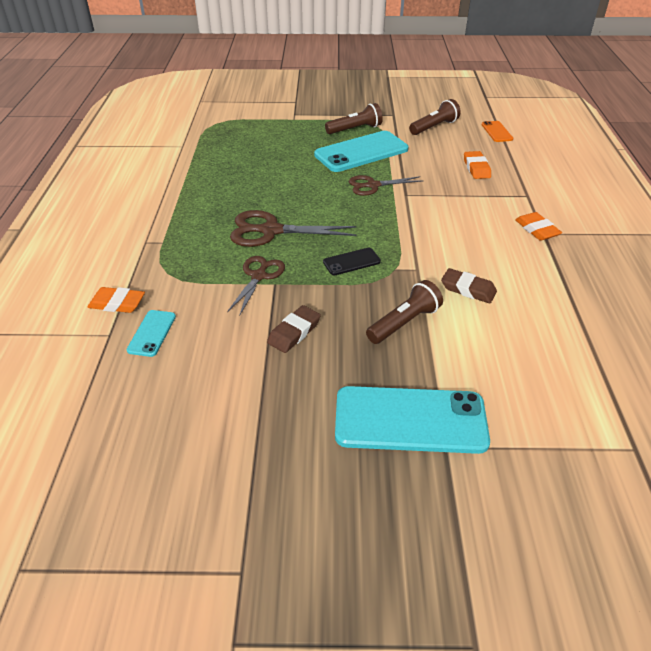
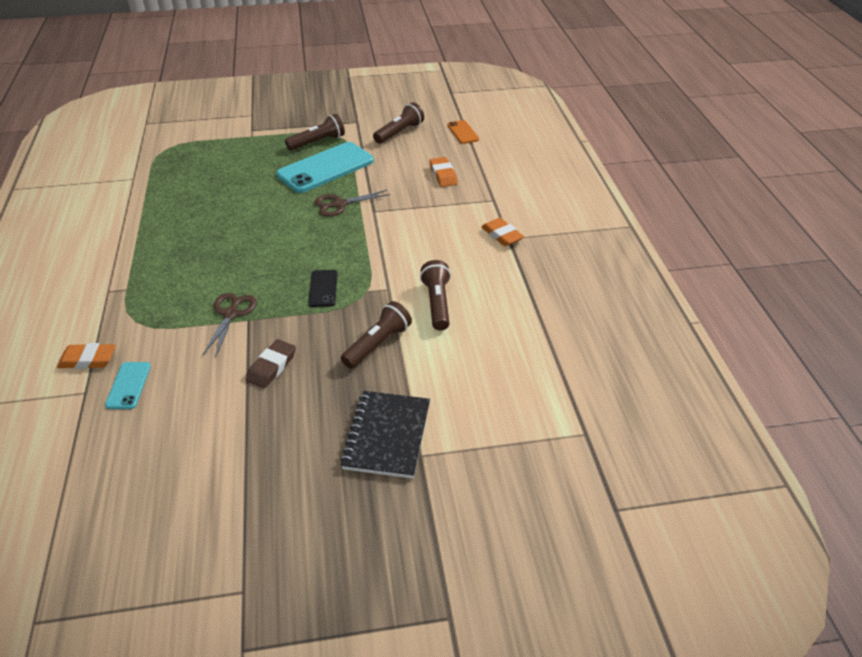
camera: 10 degrees left, 0 degrees up
(271, 231) = (239, 264): brown scissors -> none
(351, 262) = (323, 288): black phone -> black phone turned 60 degrees counterclockwise
(410, 420) = (387, 436): turquoise phone -> black notebook
(468, 289) = (437, 303): brown eraser -> brown flashlight

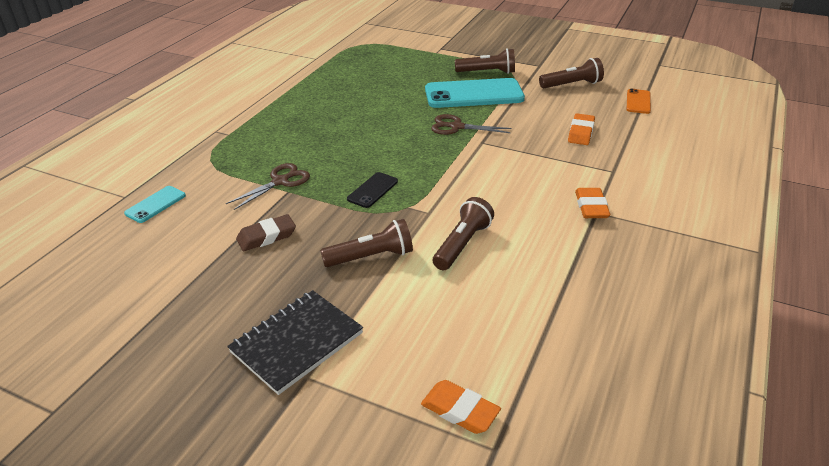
camera: 35 degrees right, 5 degrees down
(88, 359) = (151, 174): orange eraser -> orange eraser (460, 410)

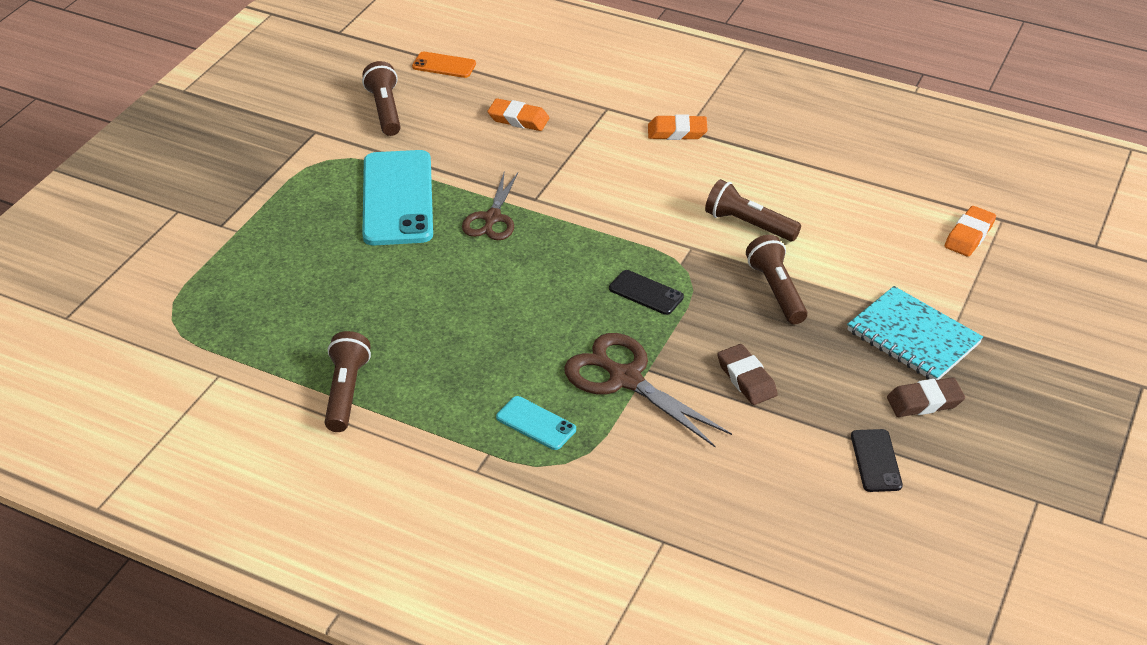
camera: 90 degrees left, 5 degrees up
(150, 303) = (876, 461): none -> black phone
(155, 204) = (682, 500): turquoise phone -> turquoise phone (536, 423)
(208, 342) = (924, 402): none -> brown eraser
(280, 181) = (625, 379): brown scissors -> brown scissors, size x1.52
(297, 343) = (913, 337): black notebook -> turquoise notebook
(487, 72) = (326, 182): brown flashlight -> brown flashlight (346, 392)

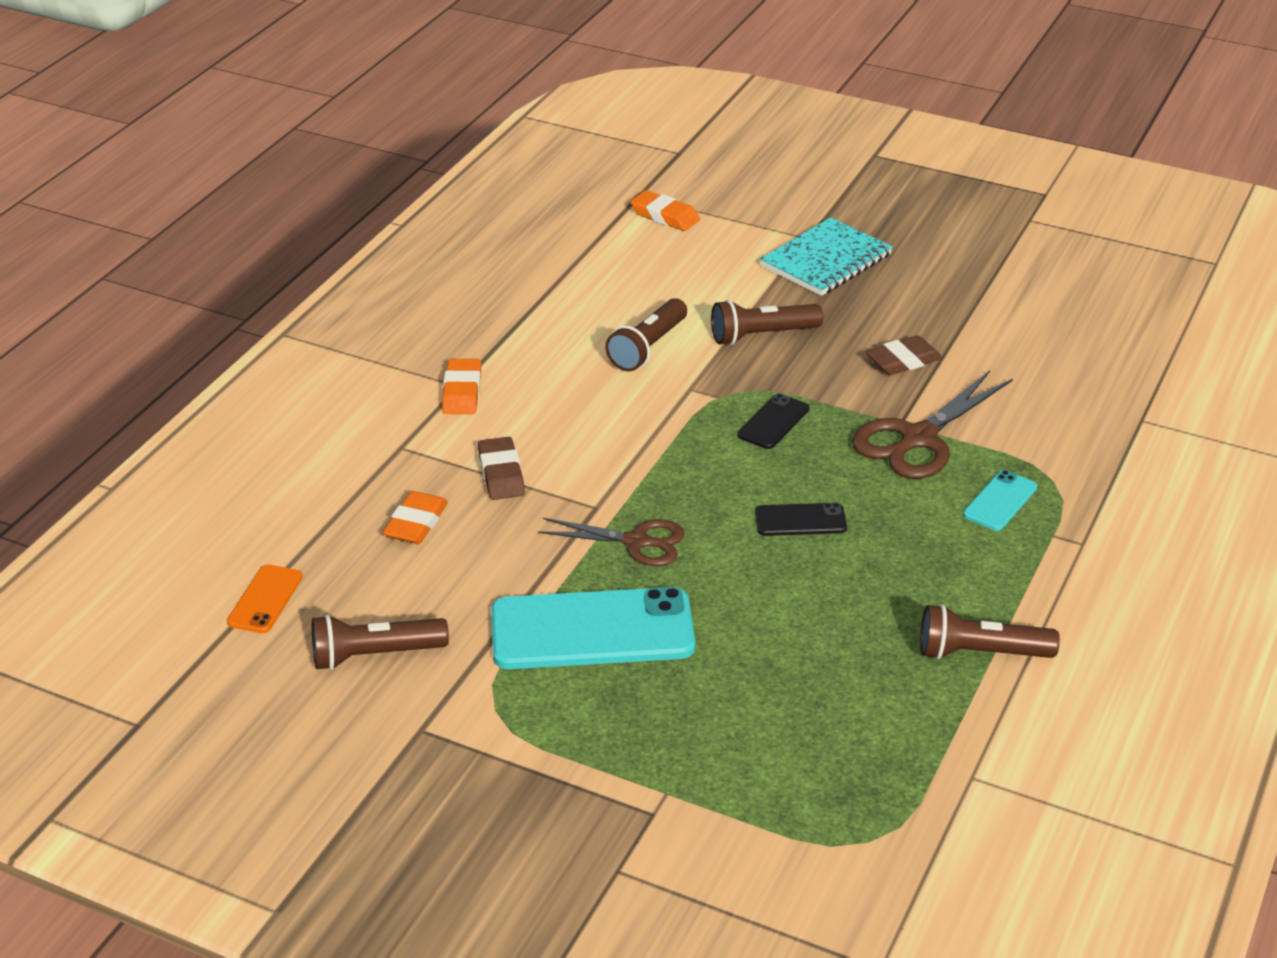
camera: 90 degrees left, 5 degrees down
(876, 461) = (1002, 294): black phone -> black phone (800, 520)
(924, 402) = (917, 262): brown eraser -> brown eraser (501, 474)

